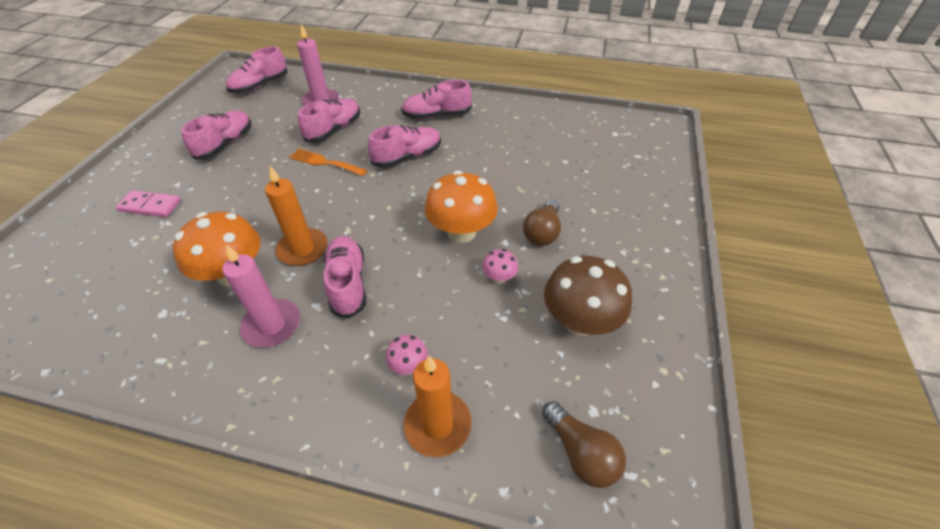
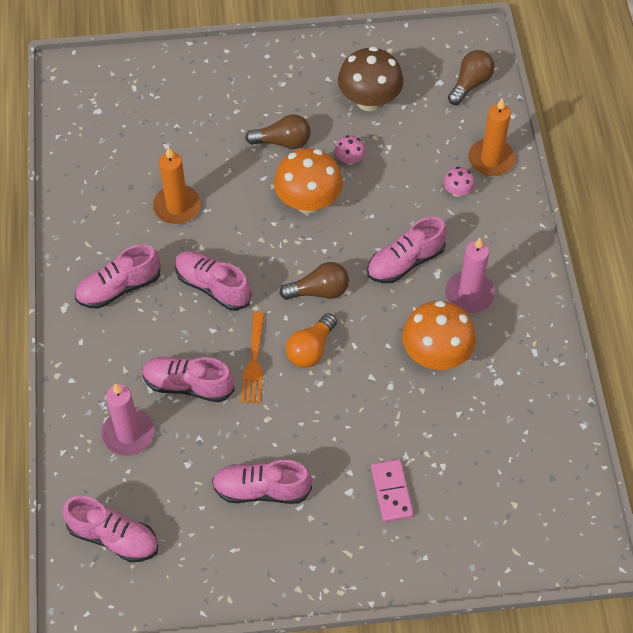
camera: 110 degrees left, 10 degrees up
(303, 249) = (384, 315): orange candle -> orange candle (177, 207)
(310, 194) = (311, 349): none -> orange light bulb
(360, 213) = (319, 291): none -> brown light bulb
(436, 116) = (119, 288): pink shoe -> pink shoe turned 90 degrees clockwise

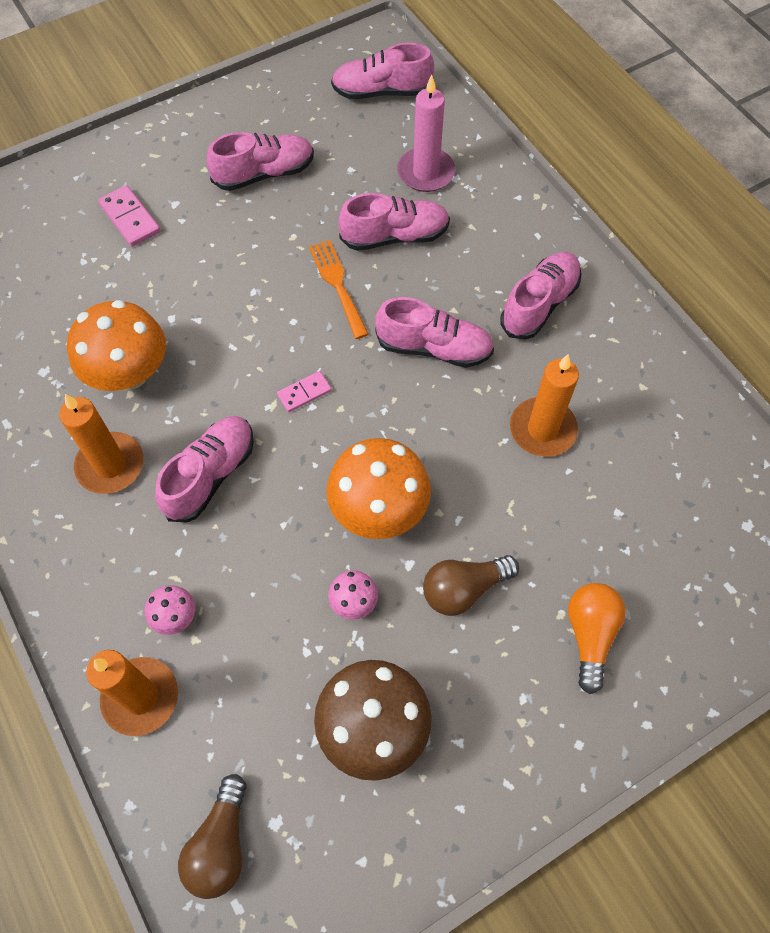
camera: 155 degrees right, 5 degrees up
(311, 349) = (280, 323): orange light bulb -> orange light bulb (590, 635)
(319, 291) = (304, 393): brown light bulb -> pink domino
(469, 294) = (110, 465): pink candle -> orange candle

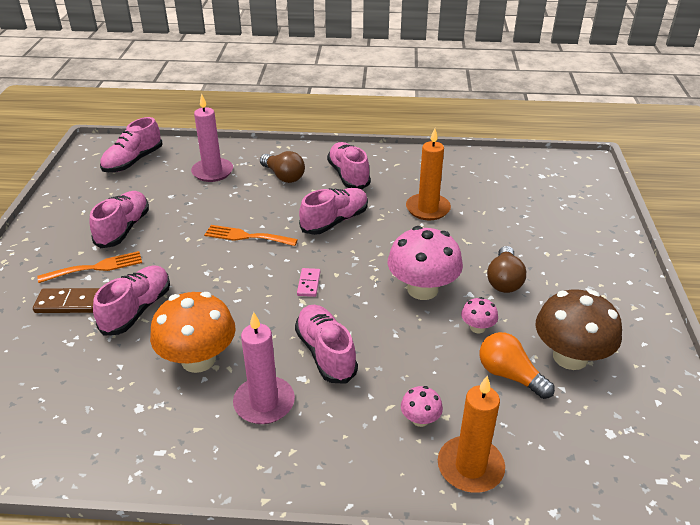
camera: 55 degrees left, 25 degrees down
(110, 465) = (264, 403): orange candle -> pink candle
(130, 218) = (69, 303): pink domino -> brown domino
(192, 199) = (96, 267): none -> orange fork
(221, 844) = (611, 469): brown light bulb -> brown light bulb (283, 176)
(379, 509) = (422, 289): orange mushroom -> pink mushroom
(395, 236) = (241, 201): pink shoe -> pink shoe (137, 310)
(590, 635) = (567, 249): orange light bulb -> orange light bulb (509, 375)

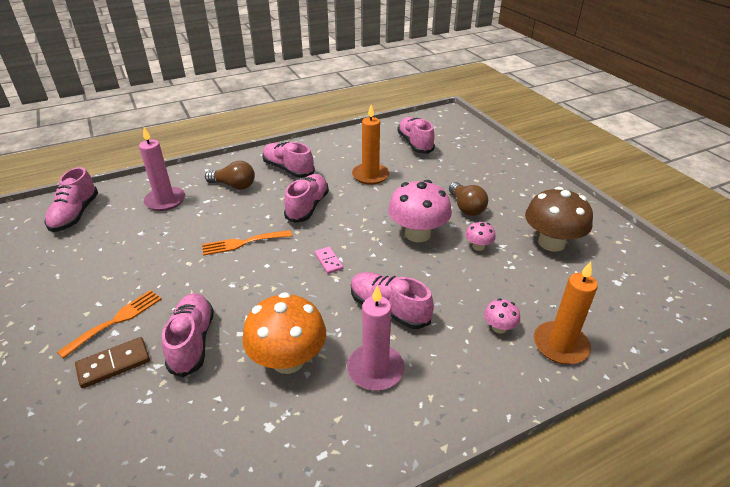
camera: 30 degrees left, 0 degrees up
(123, 229) = (116, 276): pink shoe -> pink shoe (415, 144)
(509, 375) = (527, 270): orange light bulb -> none

